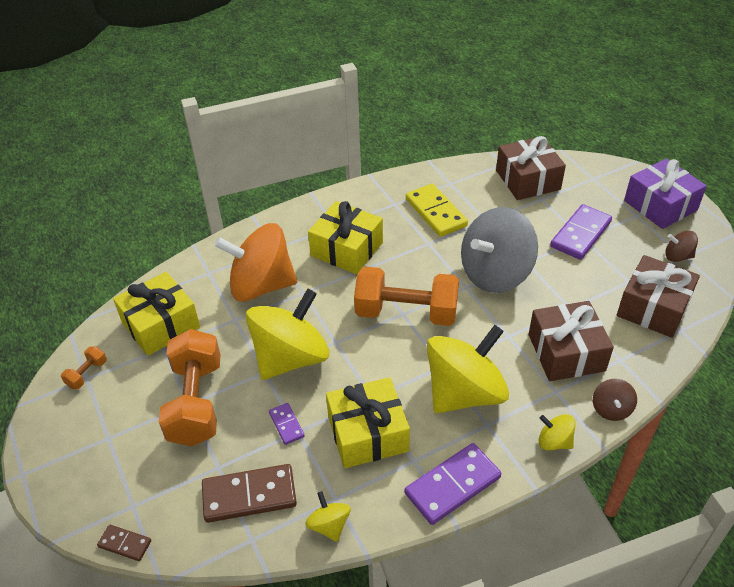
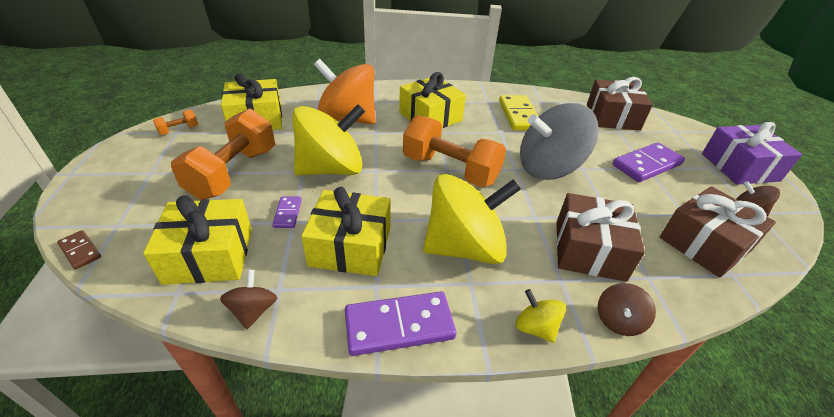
camera: 20 degrees right, 5 degrees down
(249, 495) = (209, 255): brown domino -> yellow gift
(329, 525) = (253, 311): yellow spinning top -> brown spinning top

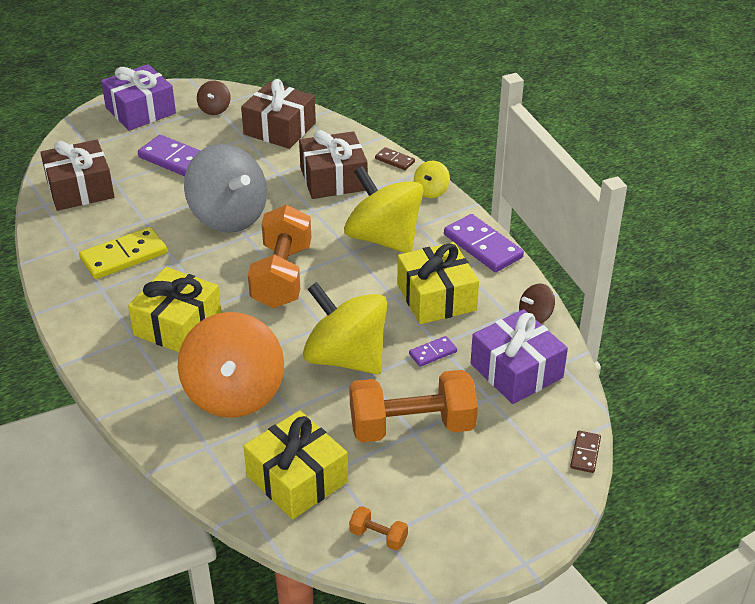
camera: 115 degrees left, 0 degrees up
(209, 255) = (516, 371): yellow gift -> purple gift
(618, 321) = (395, 160): brown spinning top -> brown domino

